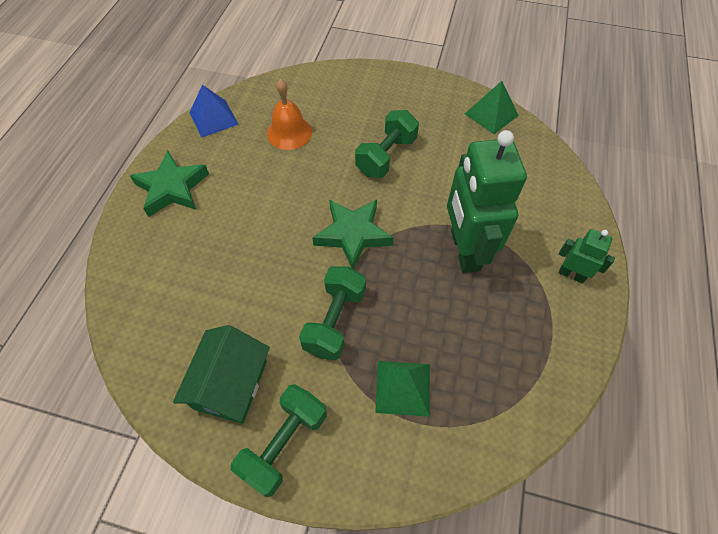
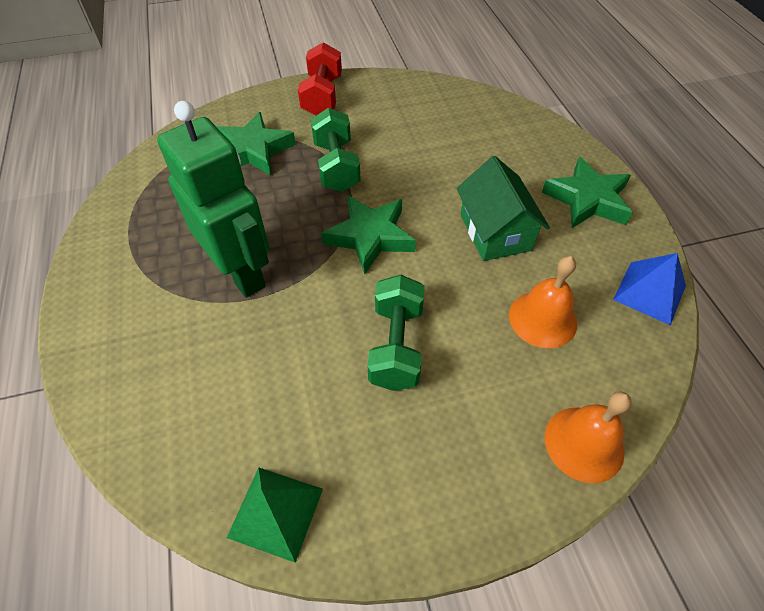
camera: 150 degrees right, 5 degrees down
(231, 384) = (384, 106): green house -> green house (495, 232)
(284, 443) = (322, 96): green dumbbell -> red dumbbell
(327, 78) = (584, 443): none -> orange bell
(403, 387) = (254, 150): green pyramid -> green star
(571, 274) = (110, 299): green robot -> none

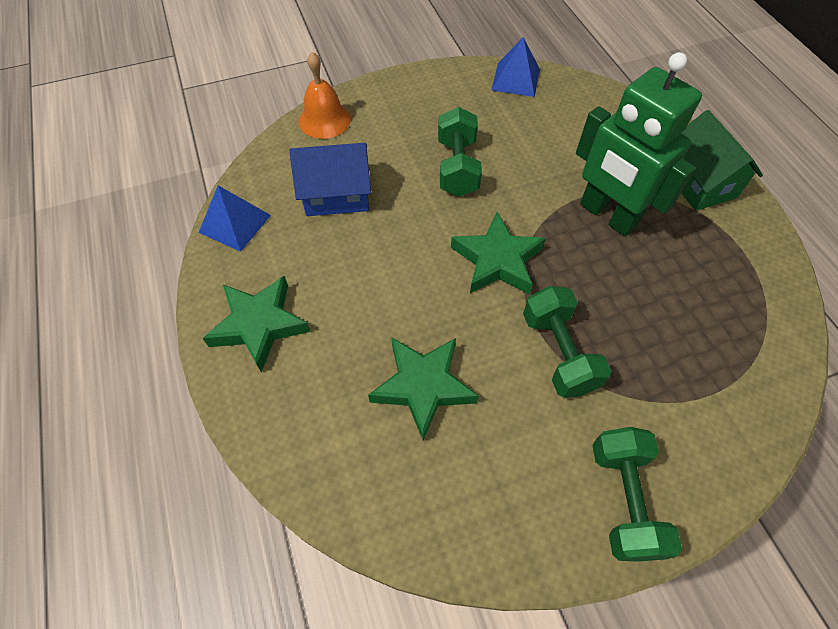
camera: 175 degrees right, 5 degrees up
(254, 150) = (672, 372): green star -> green star (423, 386)
(275, 512) = (515, 79): green pyramid -> blue pyramid
(322, 96) = (623, 499): red dumbbell -> green dumbbell
(495, 232) = (369, 275): green house -> green house (698, 182)
(542, 319) = (336, 195): orange bell -> blue house

